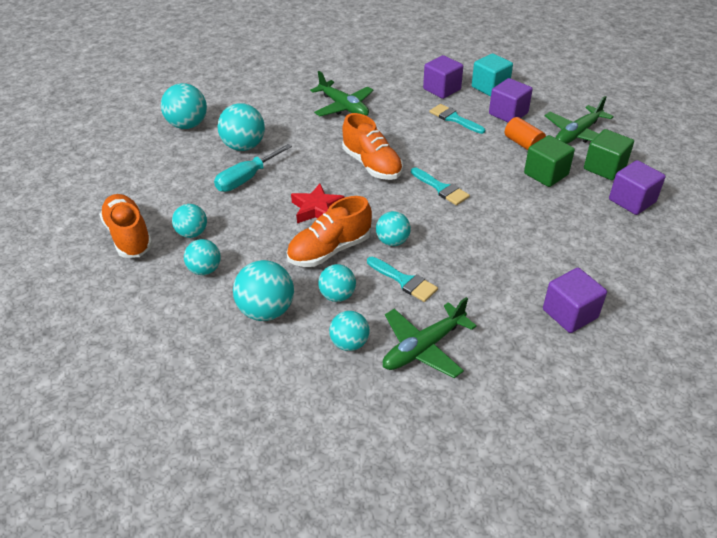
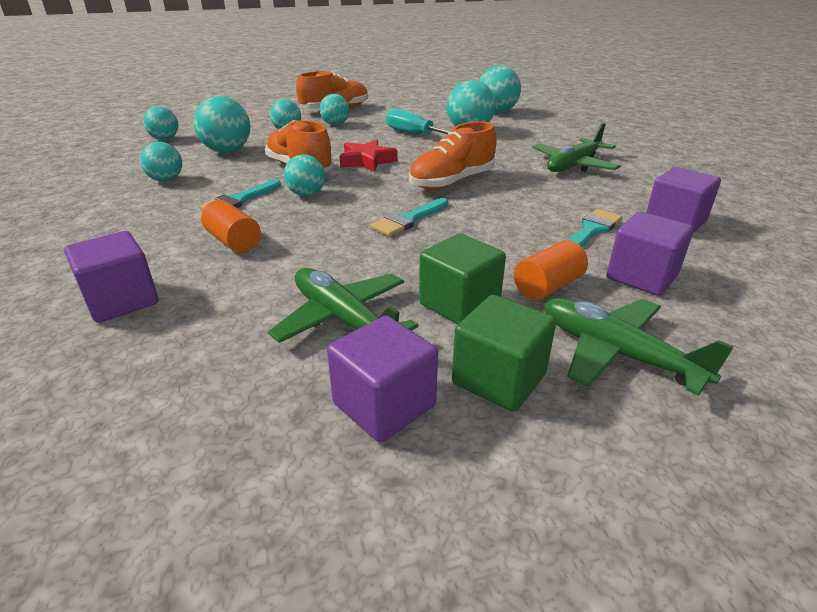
camera: 85 degrees right, 10 degrees down
(337, 295) = (232, 173): turquoise ball -> turquoise ball (165, 139)
(423, 348) = (135, 210): green plane -> green plane (343, 319)
(481, 272) = (233, 241): none -> orange cylinder
(490, 87) = (723, 263): turquoise cube -> none

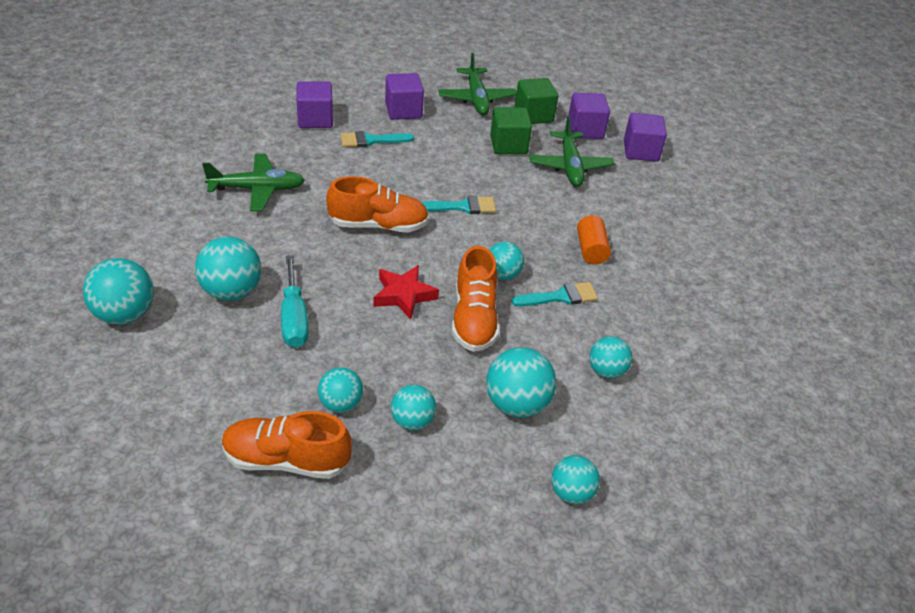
camera: 145 degrees left, 10 degrees up
(121, 301) = (675, 235): purple cube -> purple cube (640, 151)
(547, 287) = (455, 130): orange cylinder -> none

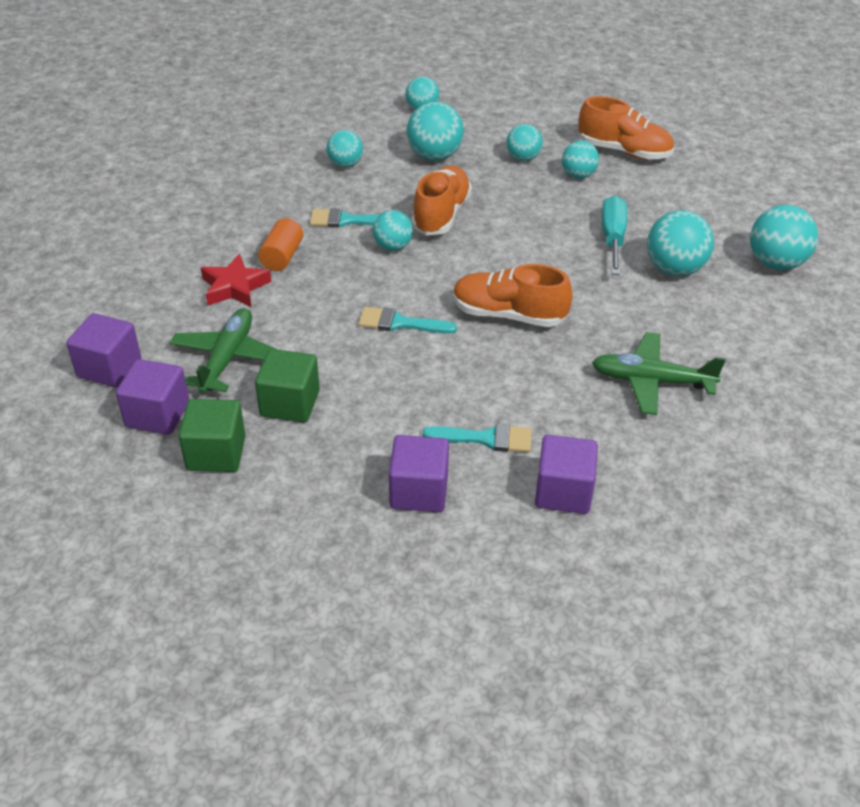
camera: 160 degrees left, 0 degrees up
(404, 295) = (502, 242): red star -> red star (235, 287)
(476, 99) = (287, 501): green plane -> none

